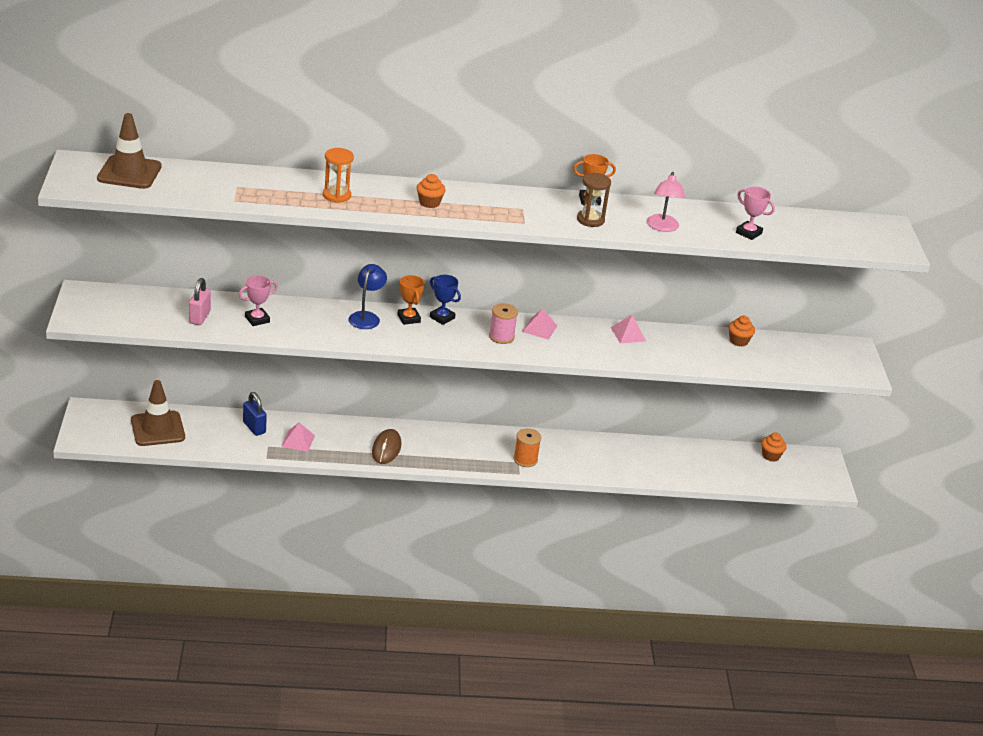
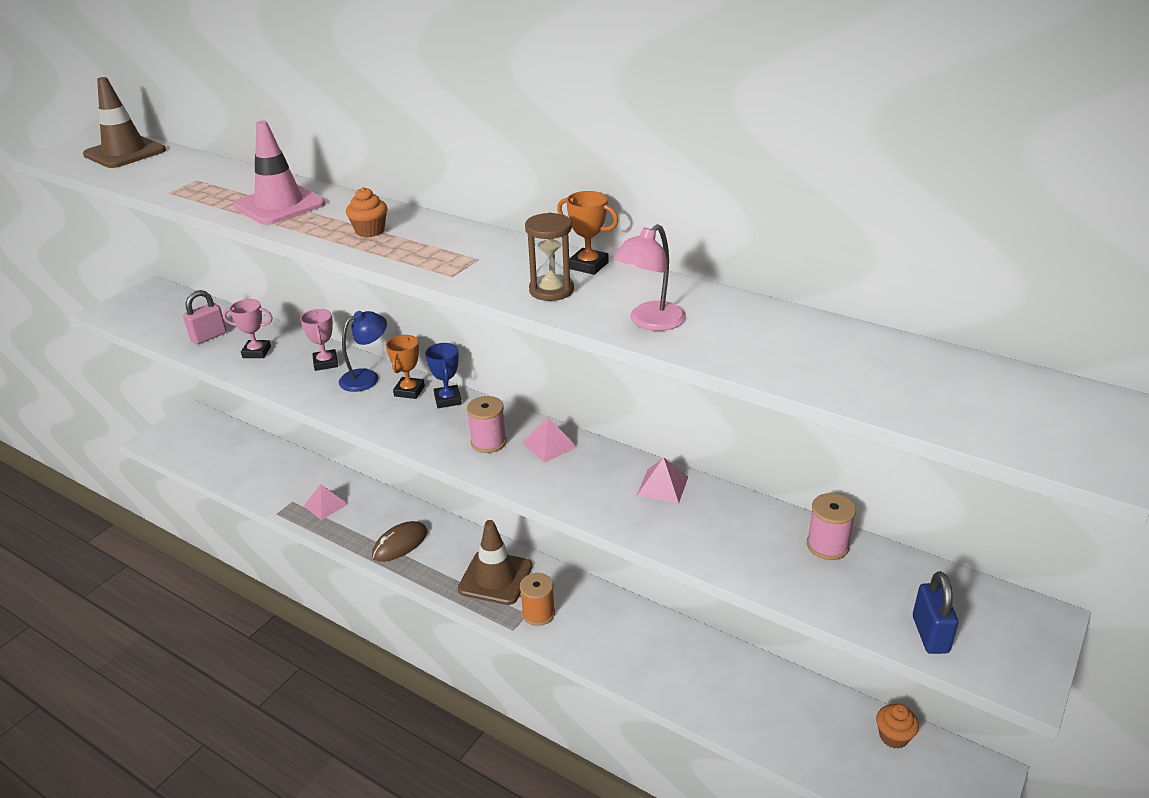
camera: 40 degrees right, 0 degrees up
(158, 429) = (221, 451): brown traffic cone -> brown traffic cone (495, 578)
(254, 427) = (303, 477): blue padlock -> blue padlock (930, 634)
(336, 195) = (279, 205): orange hourglass -> pink traffic cone
(738, 341) = (827, 546): orange cupcake -> pink spool
(748, 233) = (793, 361): pink trophy -> pink trophy (325, 363)

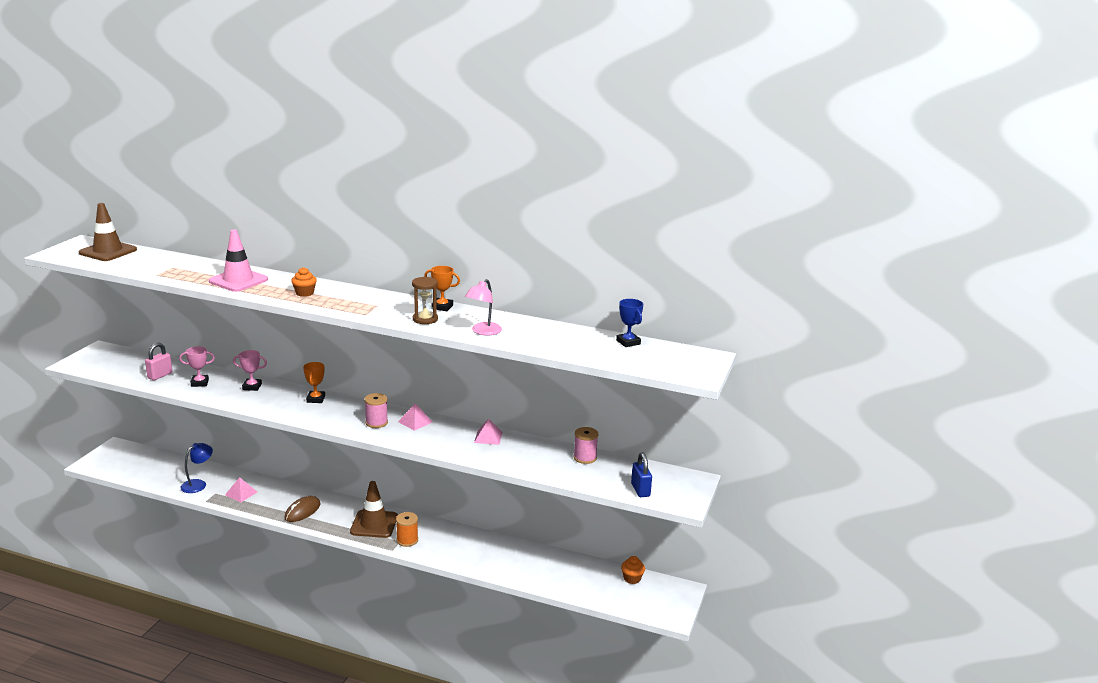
camera: 15 degrees left, 10 degrees down
(325, 363) = (252, 387): pink trophy -> pink trophy turned 60 degrees counterclockwise
(366, 377) = (284, 393): blue lamp -> blue lamp (198, 484)
(447, 400) = (343, 402): blue trophy -> blue trophy (628, 342)

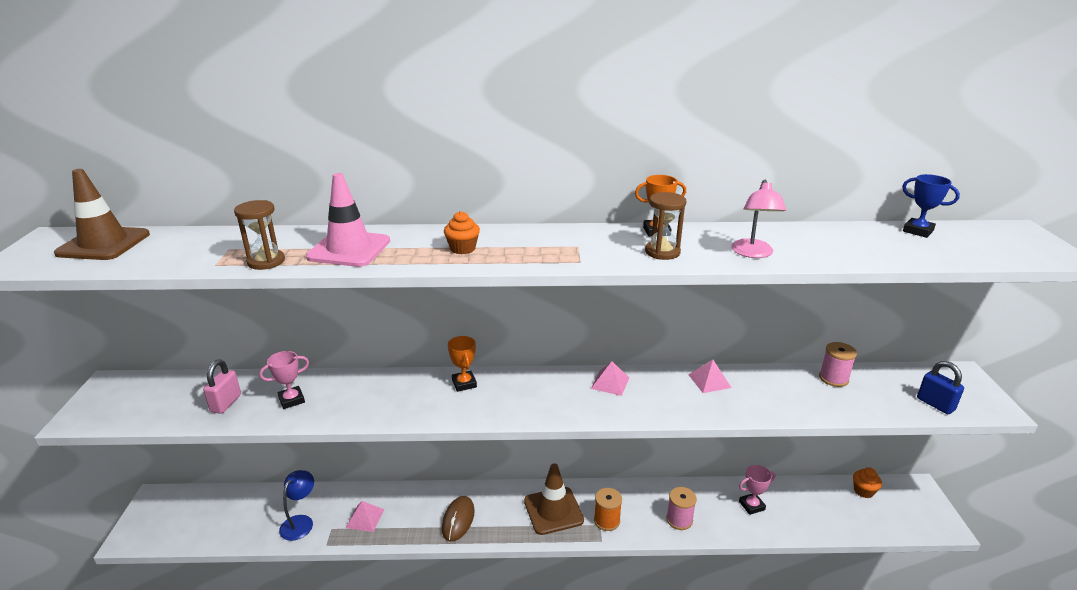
camera: 20 degrees left, 5 degrees up
(185, 278) = (266, 261): none -> brown hourglass
(252, 387) = (367, 387): pink trophy -> pink trophy (751, 505)
(376, 422) = (568, 397): pink spool -> pink spool (679, 520)

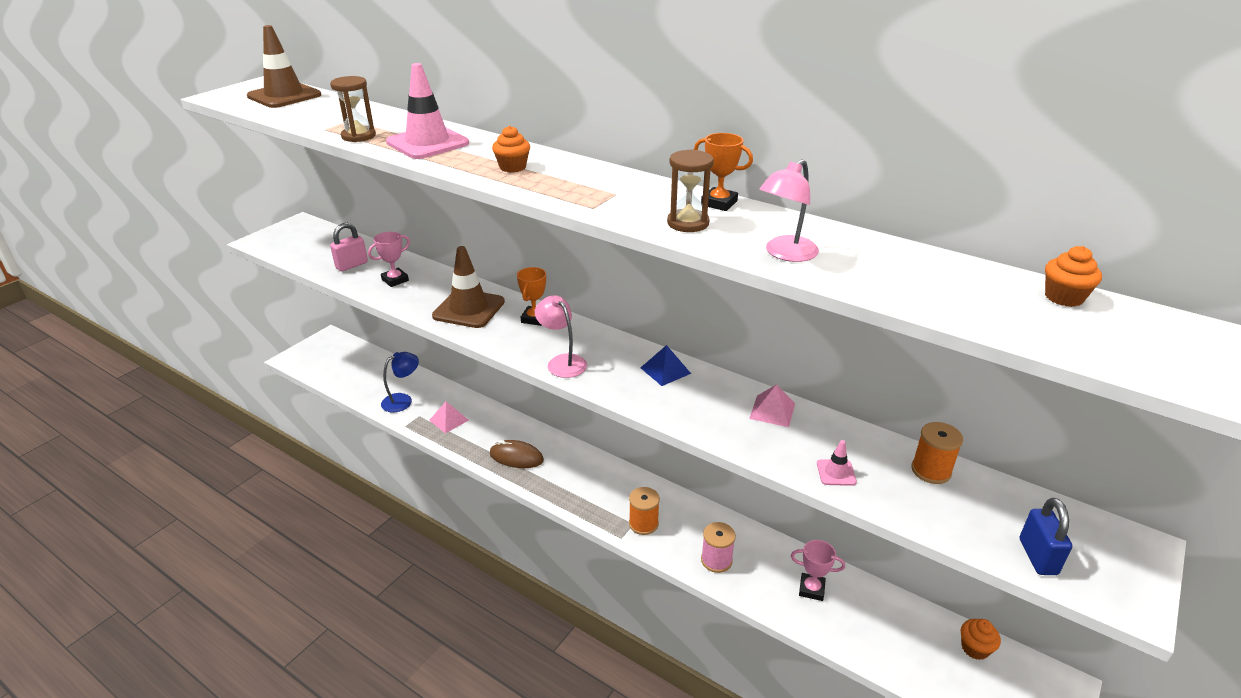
camera: 35 degrees right, 5 degrees up
(291, 400) = (395, 280): pink trophy -> pink trophy turned 45 degrees counterclockwise
(458, 520) = (516, 457): brown mouse -> brown mouse turned 60 degrees clockwise
(529, 409) = (562, 362): none -> pink lamp
(553, 511) = (603, 490): brown traffic cone -> brown traffic cone (469, 309)
(610, 383) = (665, 370): pink pyramid -> blue pyramid
(791, 405) = (836, 473): none -> pink traffic cone
(833, 378) = (931, 470): pink spool -> orange spool
(918, 231) = (1063, 297): blue trophy -> orange cupcake

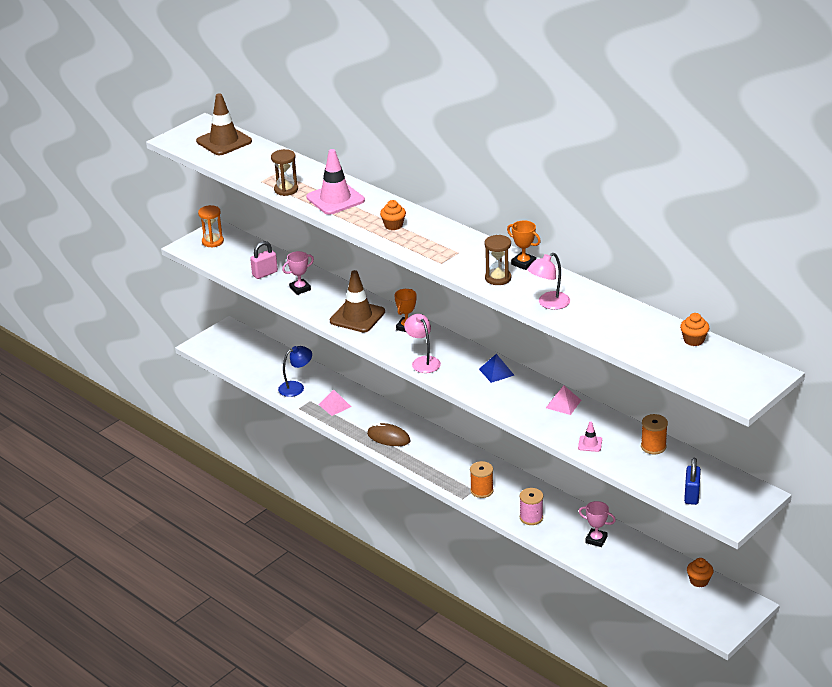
camera: 10 degrees right, 0 degrees up
(292, 234) = (212, 241): none -> orange hourglass

